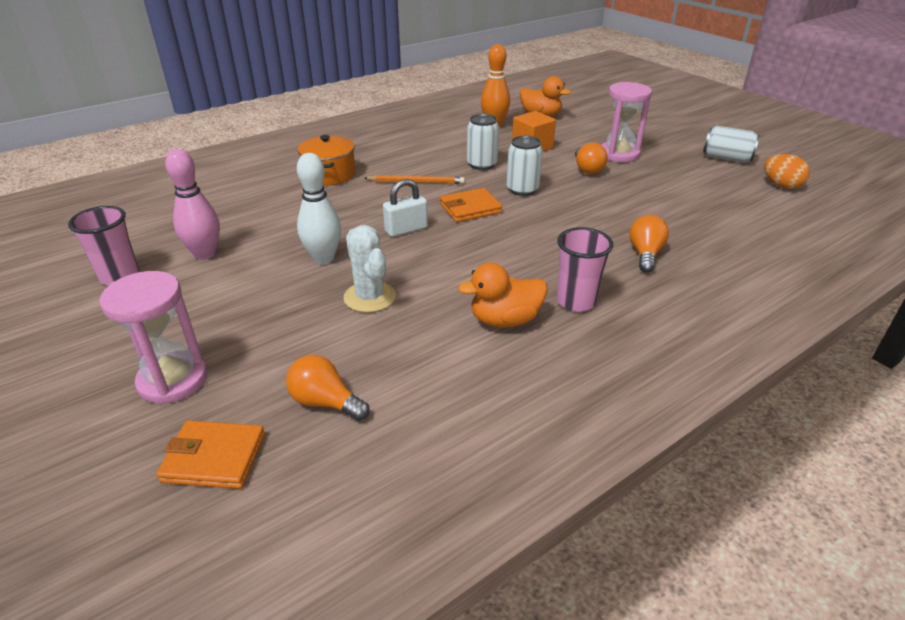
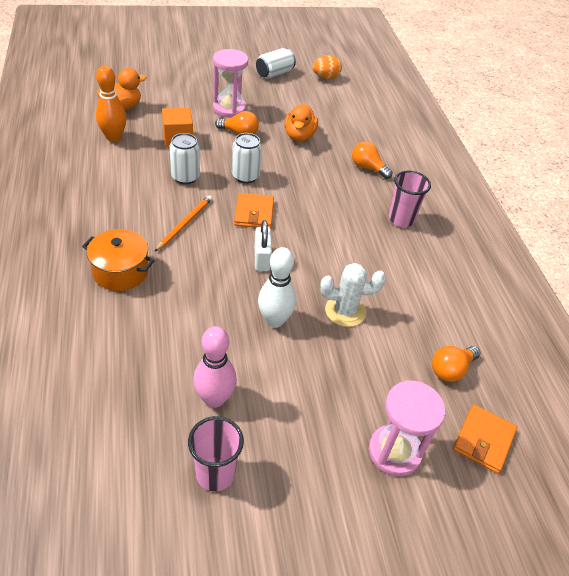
camera: 70 degrees left, 10 degrees up
(505, 320) = (405, 257): orange duck -> orange duck (299, 136)

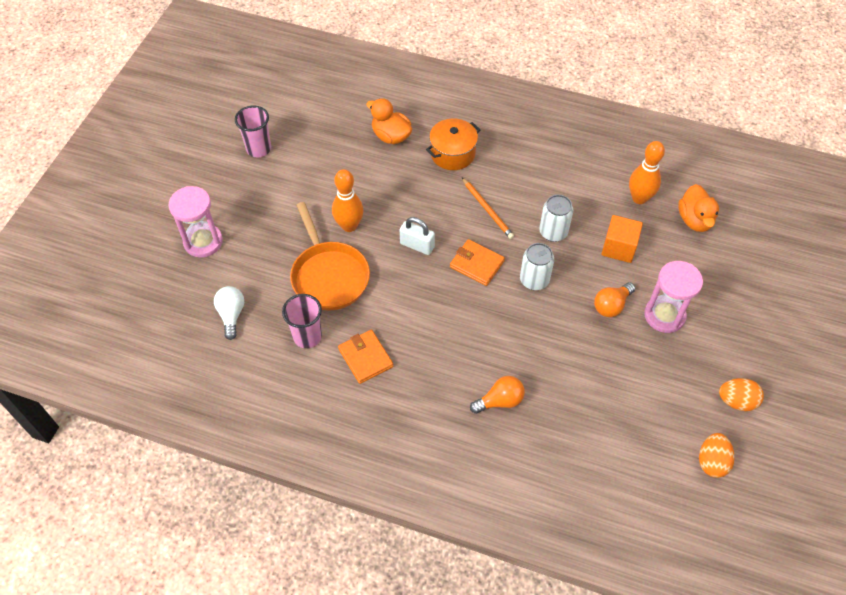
camera: 125 degrees right, 10 degrees up
(214, 399) = (308, 167): pink bowling pin -> none
(274, 73) = (736, 401): white can -> orange egg
(274, 320) = (349, 226): white bowling pin -> orange bowling pin
(299, 136) = (585, 362): orange duck -> orange duck (391, 136)
(345, 311) = (329, 275): white cactus -> orange pan
(401, 219) = (406, 384): pink cup -> pink cup (307, 337)
(451, 369) = (231, 315): orange light bulb -> white light bulb
(483, 440) = (170, 298): orange wallet -> orange wallet (365, 358)

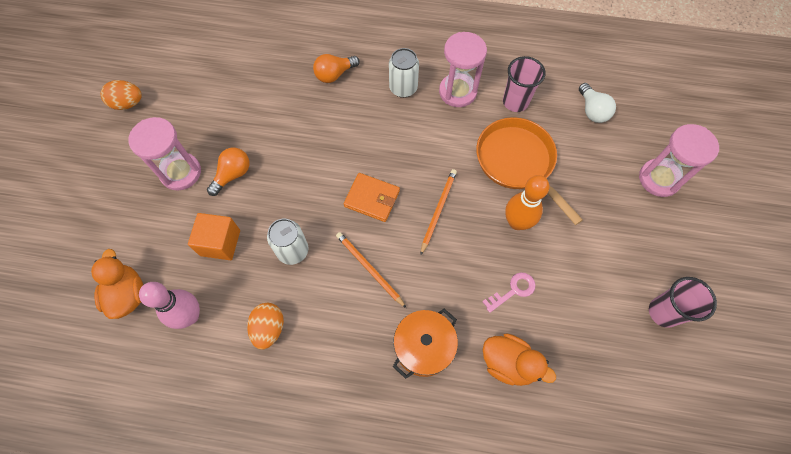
camera: 170 degrees right, 10 degrees up
(365, 358) = (457, 92): orange wallet -> pink hourglass
(371, 178) = (513, 290): none -> pink key
(417, 245) = (438, 210): white padlock -> orange pencil
(534, 280) = (311, 190): white can -> white can (403, 88)
(639, 198) = (190, 316): orange bowling pin -> pink bowling pin
(712, 462) = (160, 55): orange egg -> orange egg (269, 328)

